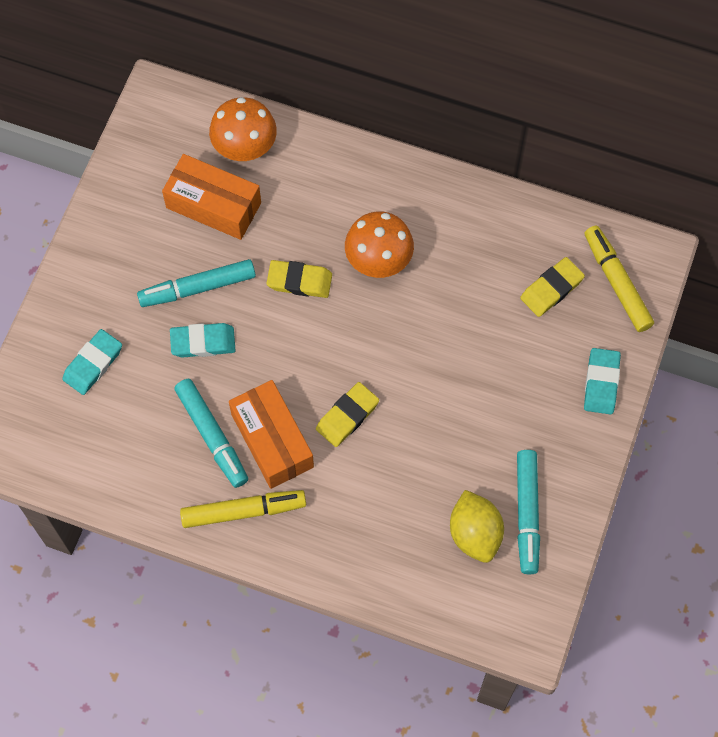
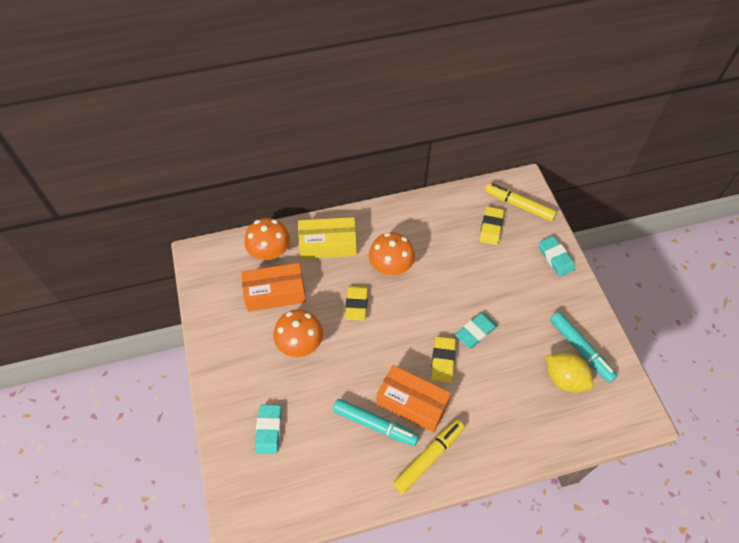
camera: 35 degrees left, 10 degrees down
(197, 287) = (300, 344): turquoise marker -> orange mushroom
(203, 342) = (327, 373): turquoise eraser -> turquoise eraser (476, 332)
(299, 281) = (356, 304): yellow eraser -> yellow eraser turned 60 degrees counterclockwise
(323, 182) = (328, 245): none -> yellow box

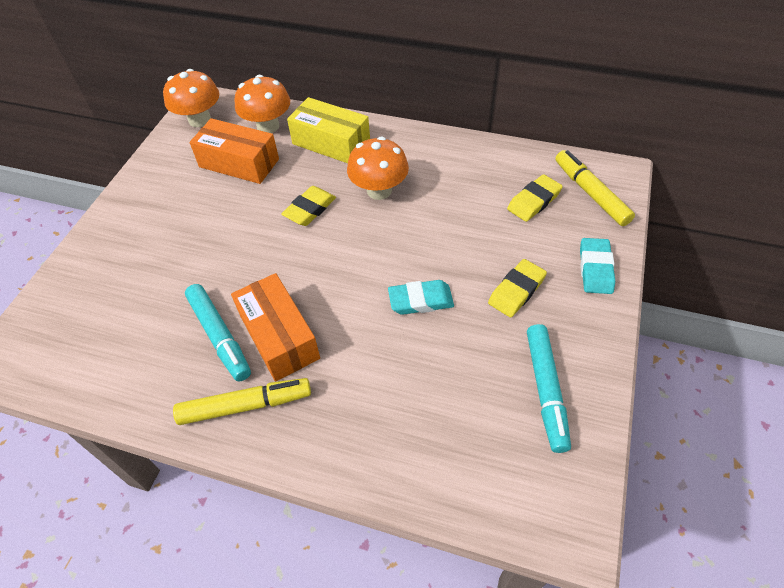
camera: 35 degrees right, 5 degrees down
(269, 430) = (114, 282): turquoise eraser -> none
(300, 344) = (219, 219): orange mushroom -> orange mushroom (199, 120)
(442, 361) = (354, 311): yellow eraser -> yellow eraser (516, 291)
(564, 379) = (493, 413): yellow lemon -> none

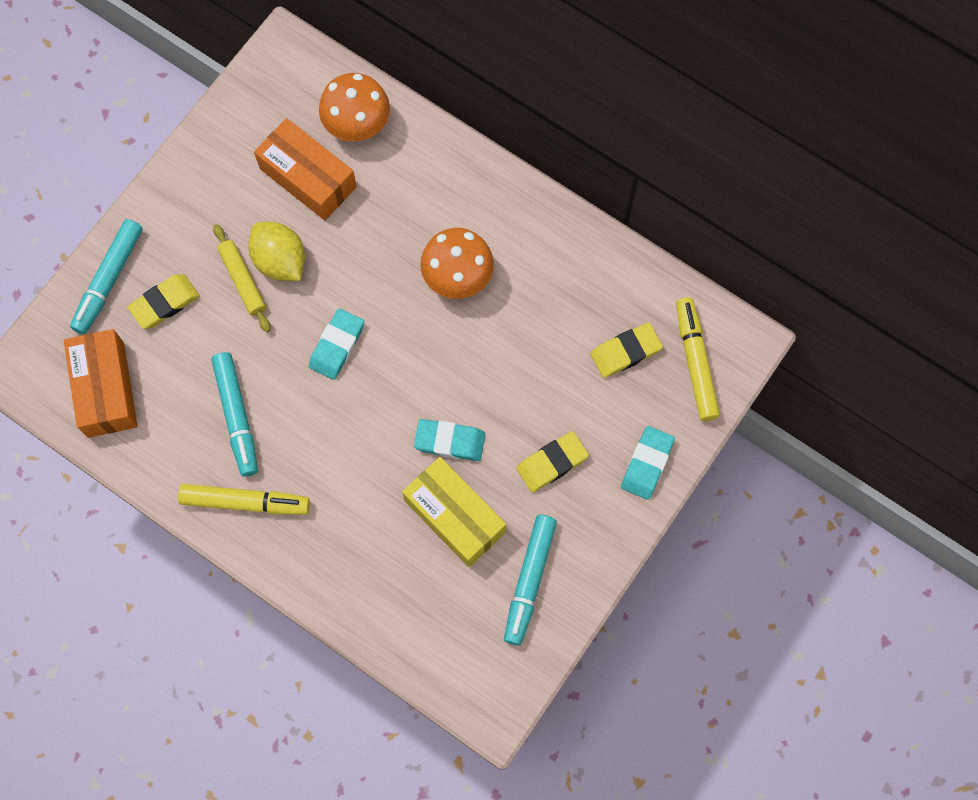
camera: 15 degrees right, 20 degrees up
(81, 268) = (108, 280): none -> turquoise marker
(199, 120) = (276, 84): orange mushroom -> none
(202, 238) = (243, 280): none -> yellow rolling pin
(230, 217) = (280, 261): none -> yellow lemon
(279, 337) = (295, 437): orange box -> orange box (105, 389)
(296, 260) = (337, 346): none -> turquoise eraser
(310, 209) = (371, 278): yellow eraser -> yellow eraser (165, 303)
(331, 143) = (425, 180): yellow box -> yellow box (454, 516)

